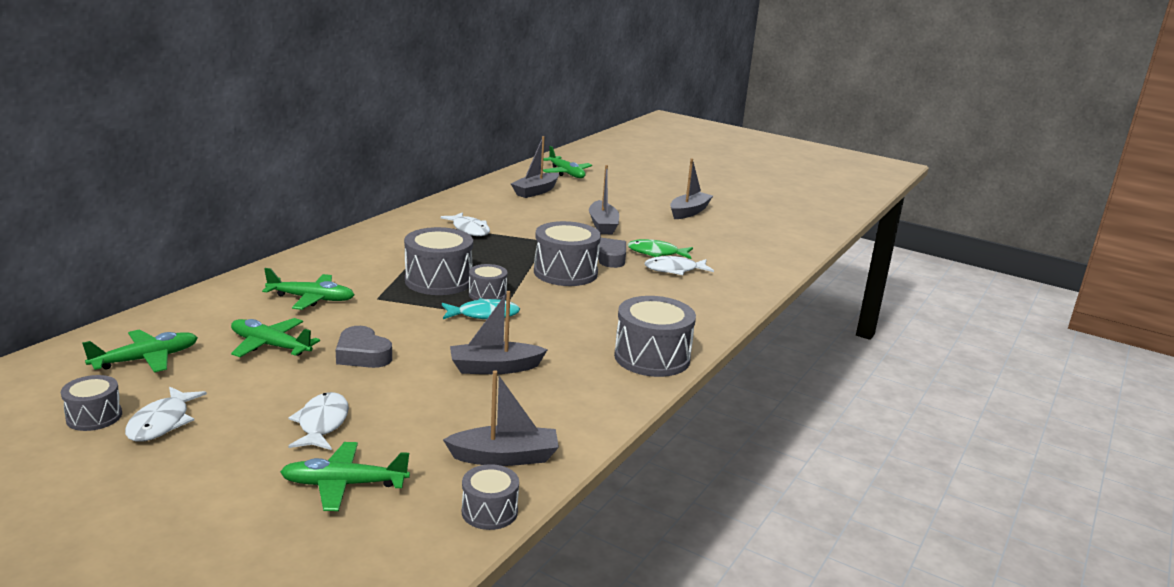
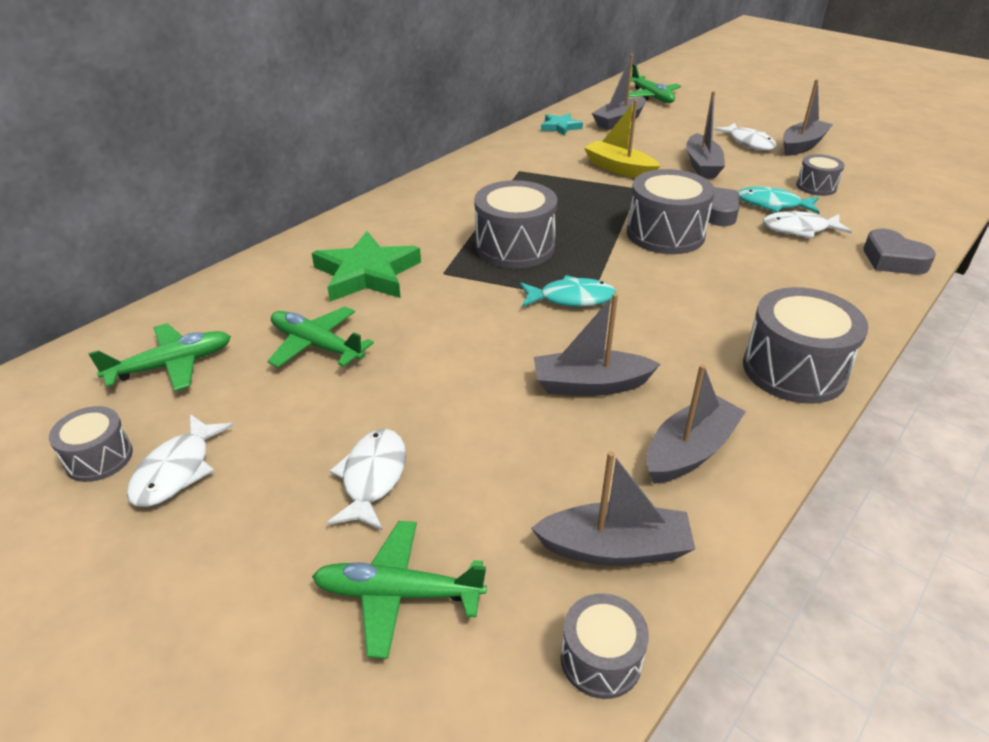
camera: 10 degrees right, 15 degrees up
(311, 299) = (367, 274): green plane -> green star
(362, 355) = (425, 361): grey heart -> grey heart (892, 260)
(469, 230) = (547, 174): white fish -> white fish (749, 143)
(483, 195) = (560, 127): none -> turquoise star
(487, 294) = (573, 267): grey drum -> grey drum (816, 186)
(532, 226) = (619, 169): none -> yellow boat
(566, 404) = (690, 451): none -> grey boat
(656, 253) = (772, 205): green fish -> turquoise fish

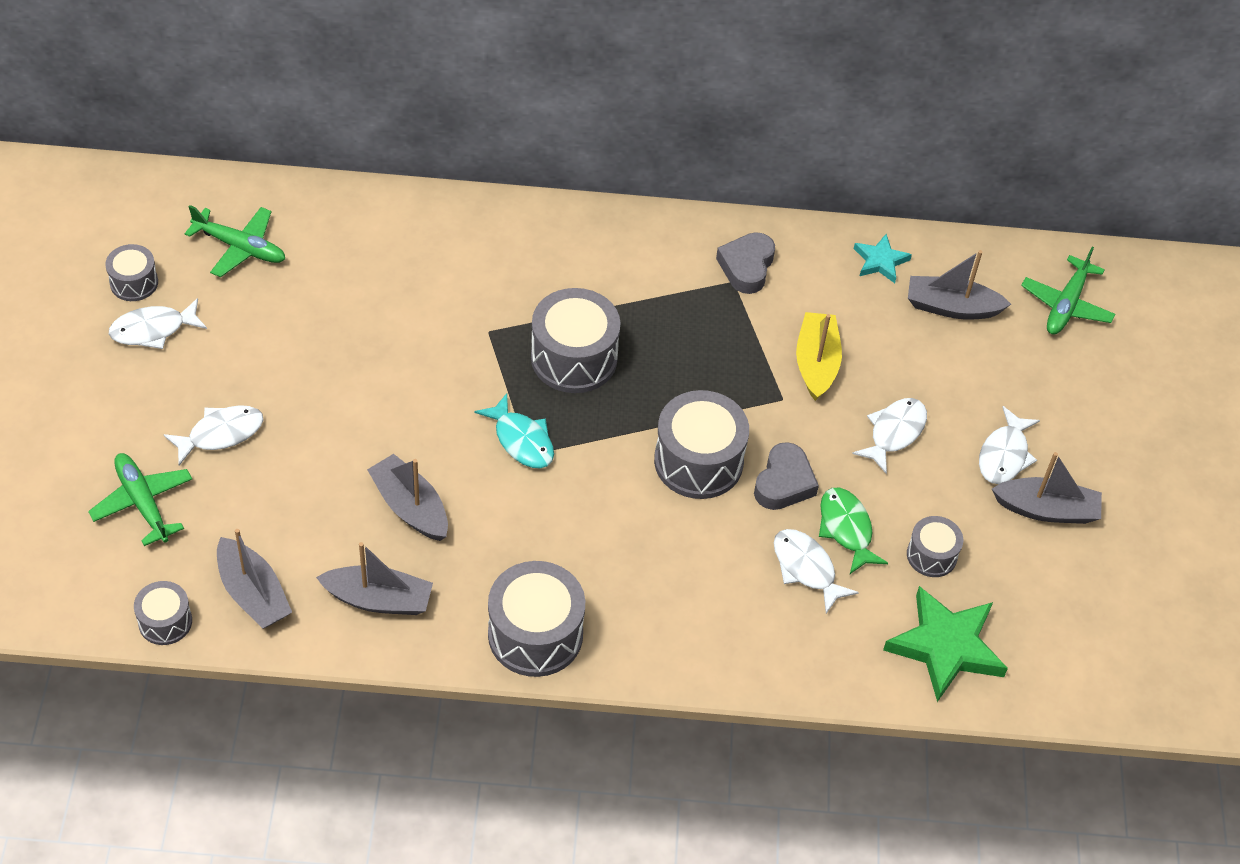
camera: 50 degrees right, 15 degrees up
(316, 345) = (326, 313): green plane -> none
(367, 274) = (443, 281): green star -> green star (945, 647)
(702, 165) = (894, 433): grey boat -> white fish
(772, 205) = (846, 529): turquoise fish -> green fish
(892, 260) = (803, 664): grey heart -> grey heart (746, 267)

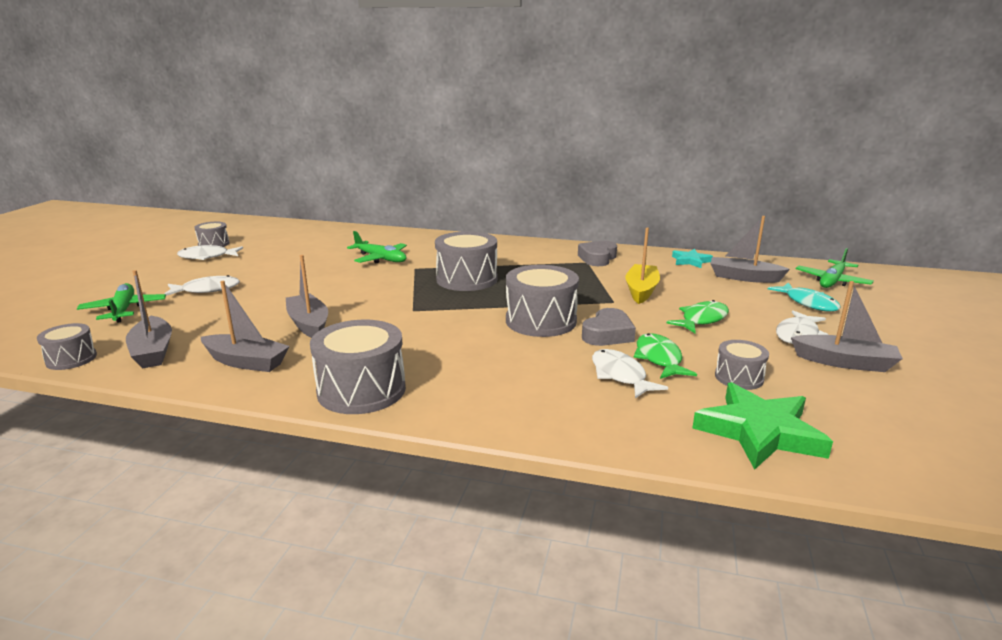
camera: 15 degrees right, 30 degrees down
(240, 247) = (285, 238): green plane -> green plane (380, 259)
(521, 440) = (411, 305): turquoise fish -> turquoise fish (808, 303)
(894, 433) = (702, 320): white fish -> green fish

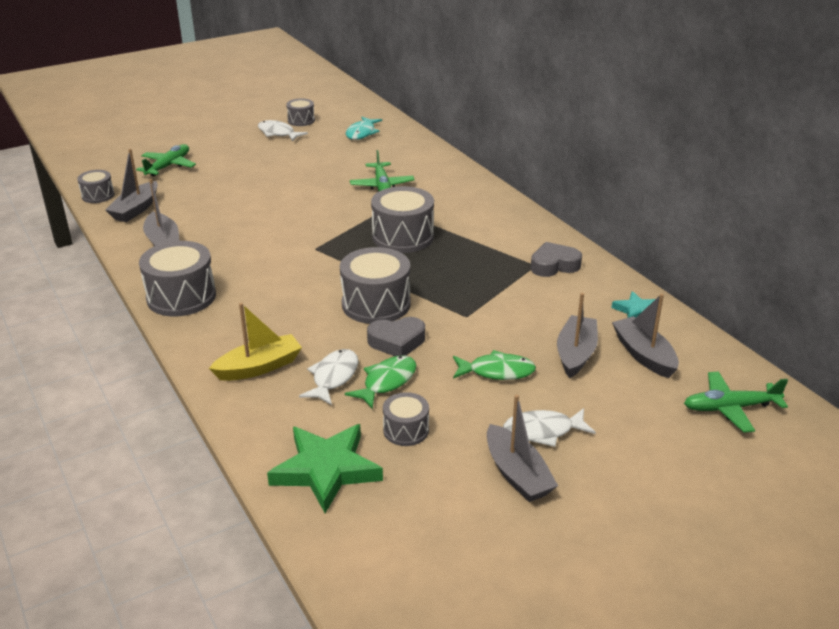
camera: 45 degrees right, 10 degrees up
(207, 290) = (232, 168): white fish -> none
(309, 324) = (237, 229): grey boat -> grey boat (576, 354)
(641, 290) = (513, 318): yellow boat -> yellow boat (259, 367)
(808, 303) = (636, 412): turquoise fish -> turquoise fish (362, 133)

